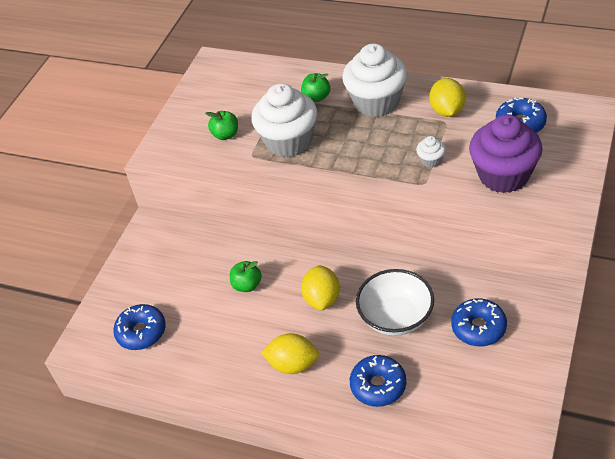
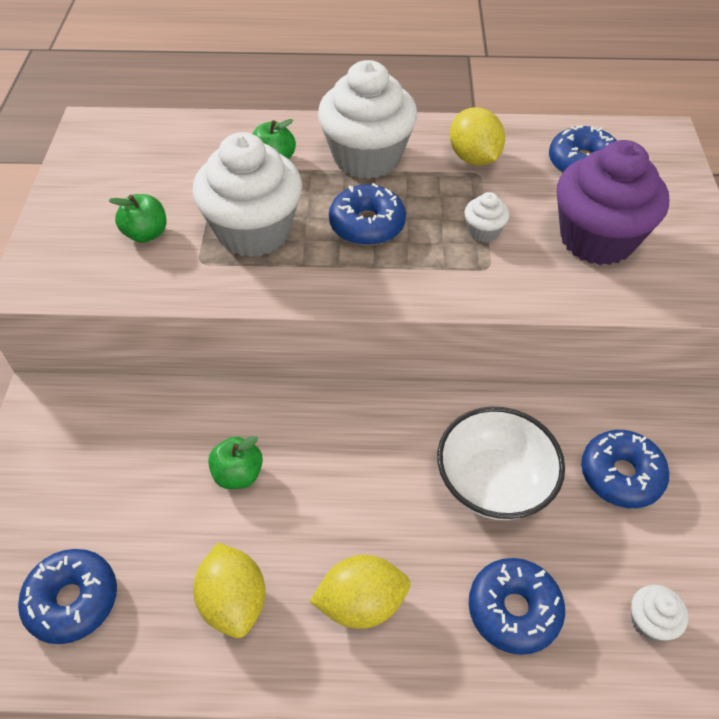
camera: 25 degrees left, 5 degrees up
(322, 299) = (368, 474): yellow lemon -> yellow lemon (234, 601)
(359, 146) = (367, 225): none -> blue donut
(456, 408) = (650, 622): none -> white cupcake

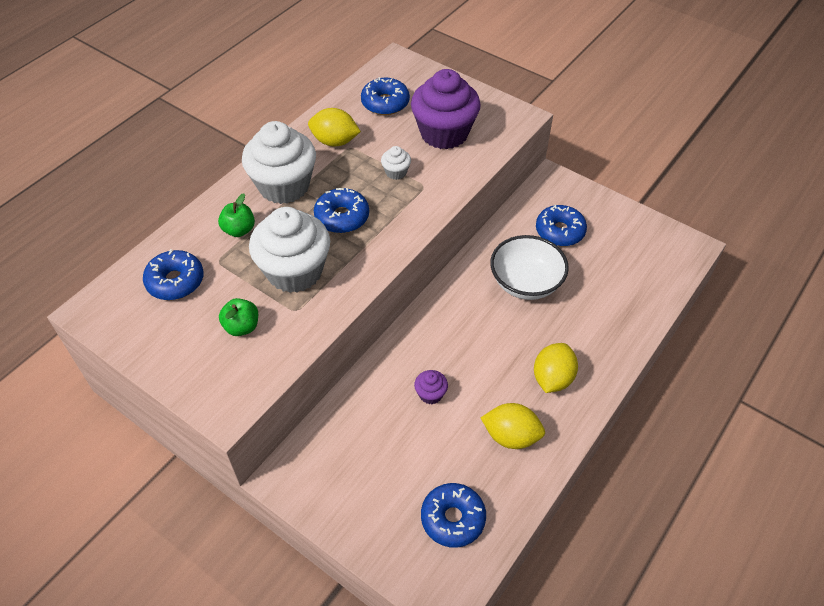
camera: 55 degrees left, 0 degrees up
(238, 474) = (430, 394): green apple -> purple cupcake
(513, 610) = (599, 318): blue donut -> blue donut (175, 281)
(650, 622) = (639, 272): white cupcake -> none

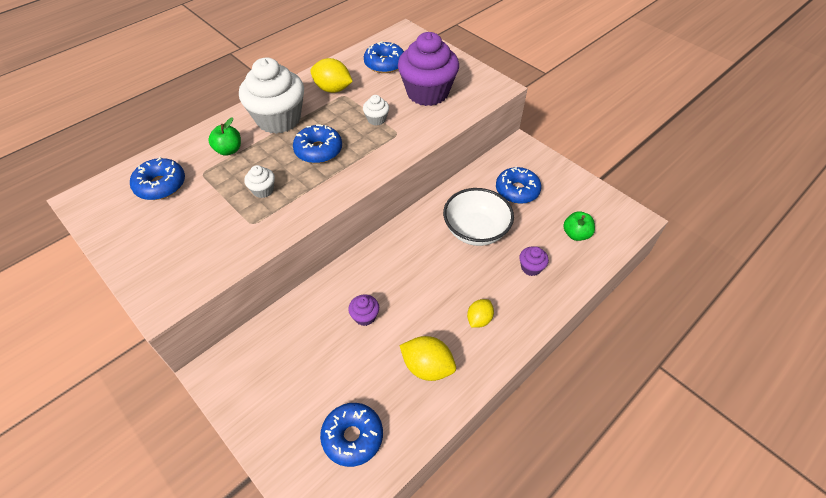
camera: 10 degrees right, 0 degrees up
(242, 327) = (201, 231): green apple -> green apple (576, 234)
(294, 271) = (263, 190): white cupcake -> white cupcake, size x0.42
(552, 378) = (479, 319): yellow lemon -> yellow lemon, size x0.64
(594, 315) = (531, 267): none -> purple cupcake

